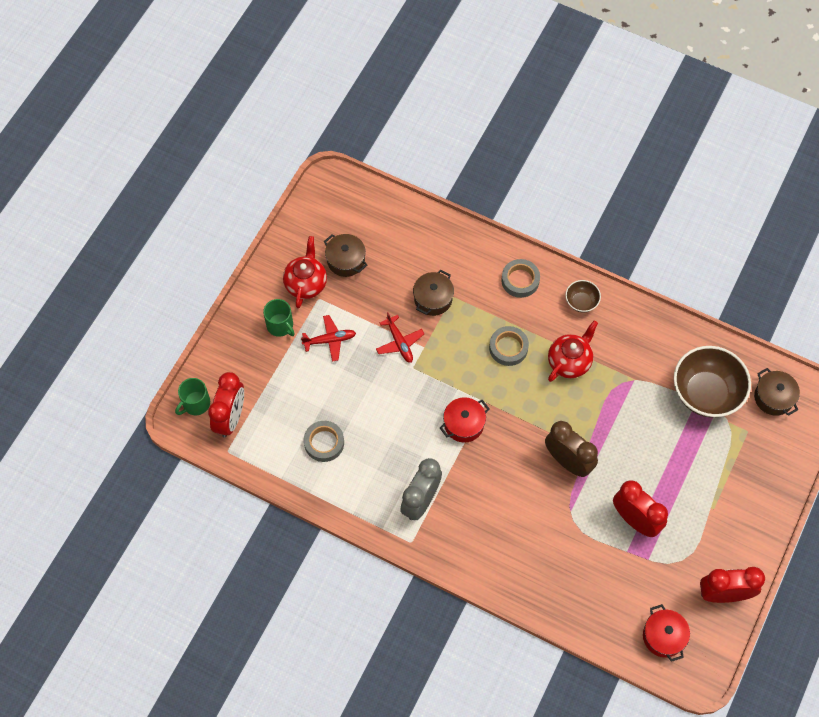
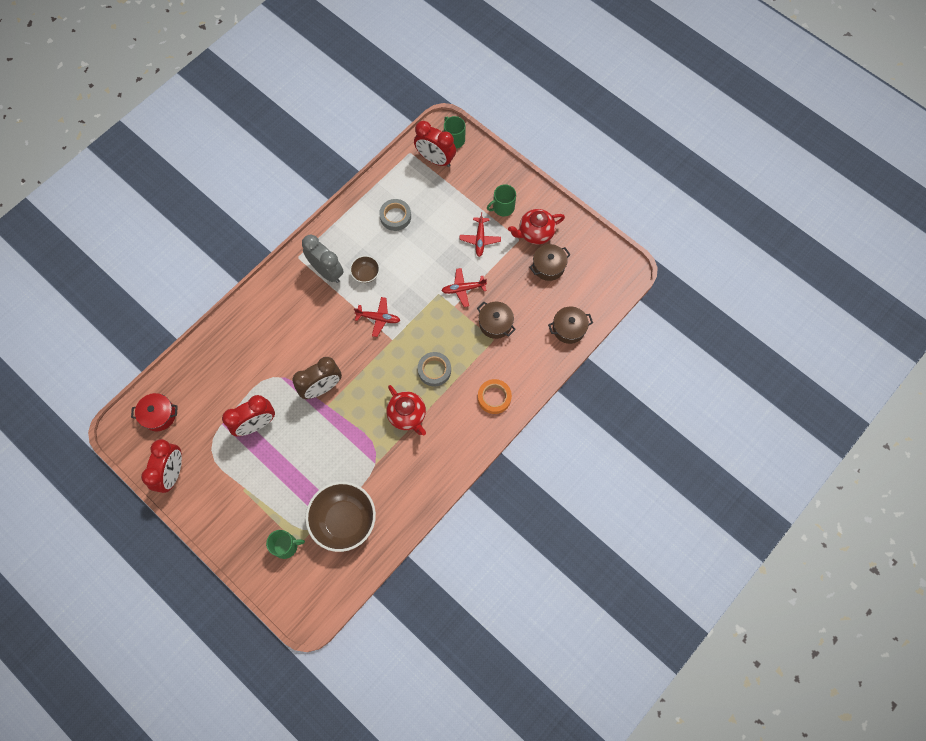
camera: 105 degrees right, 5 degrees up
(306, 283) = (535, 233): red teapot -> red teapot turned 135 degrees clockwise
(464, 424) = (378, 318): red pot -> red plane
(520, 280) = (494, 397): grey tape -> orange tape
(581, 302) = (460, 442): brown bowl -> brown bowl (366, 274)
(754, 443) = (286, 546): none -> green mug
(773, 398) = (321, 579): brown pot -> brown pot (569, 329)

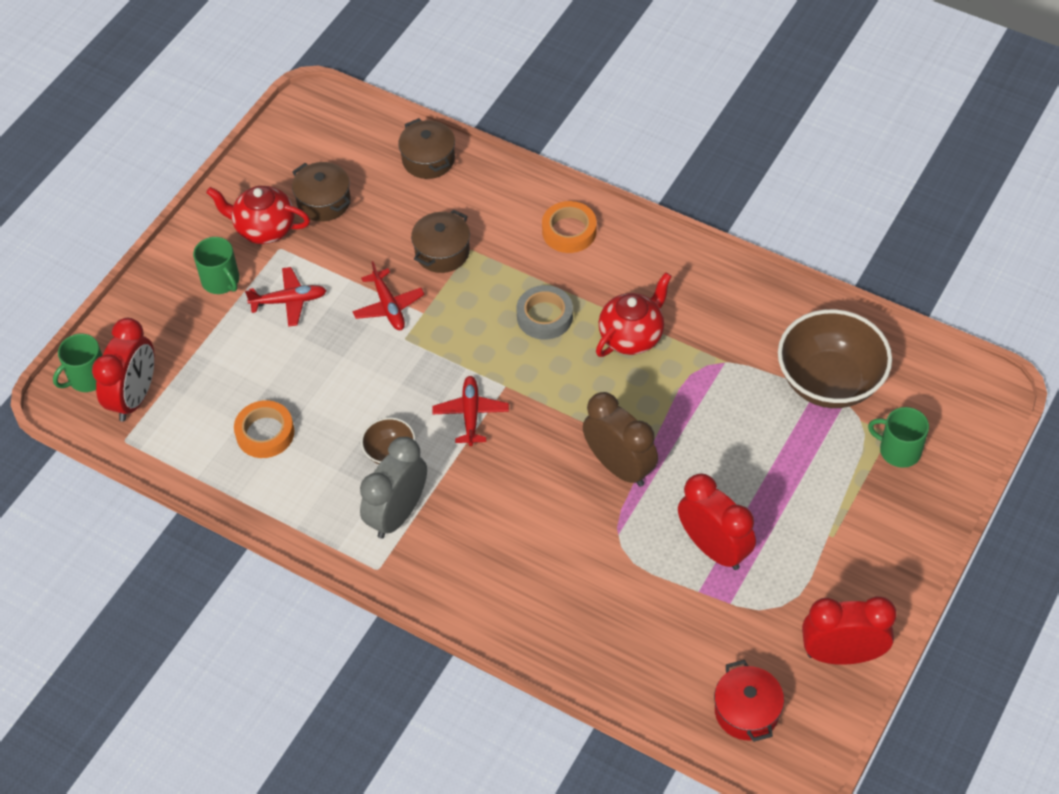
camera: 100 degrees left, 15 degrees down
(286, 546) = (899, 450): green mug -> green mug turned 45 degrees counterclockwise
(395, 217) = (265, 433): grey tape -> orange tape
(535, 233) = (264, 229): red teapot -> red teapot turned 135 degrees clockwise

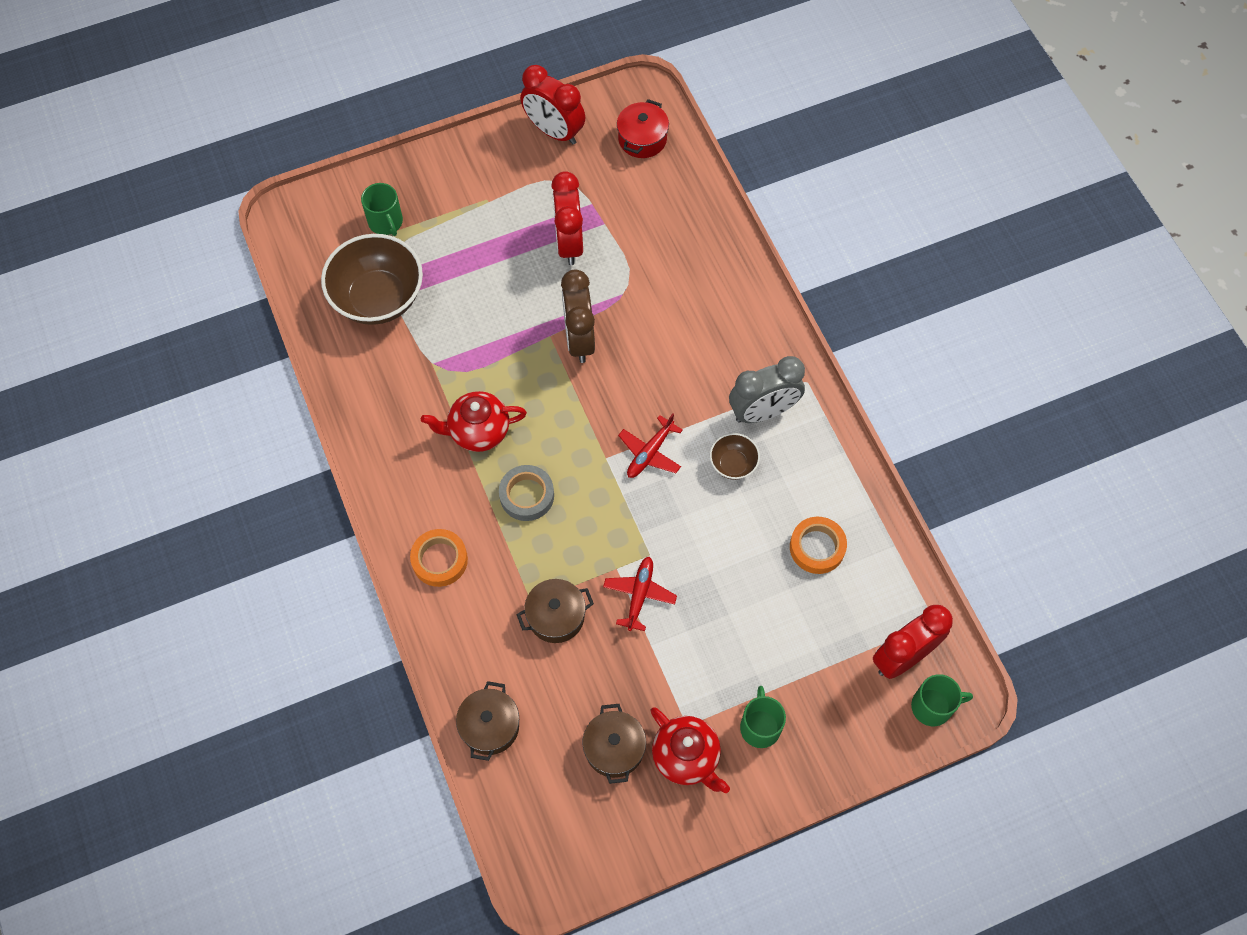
camera: 145 degrees left, 10 degrees up
(289, 301) = (716, 661): red plane -> none

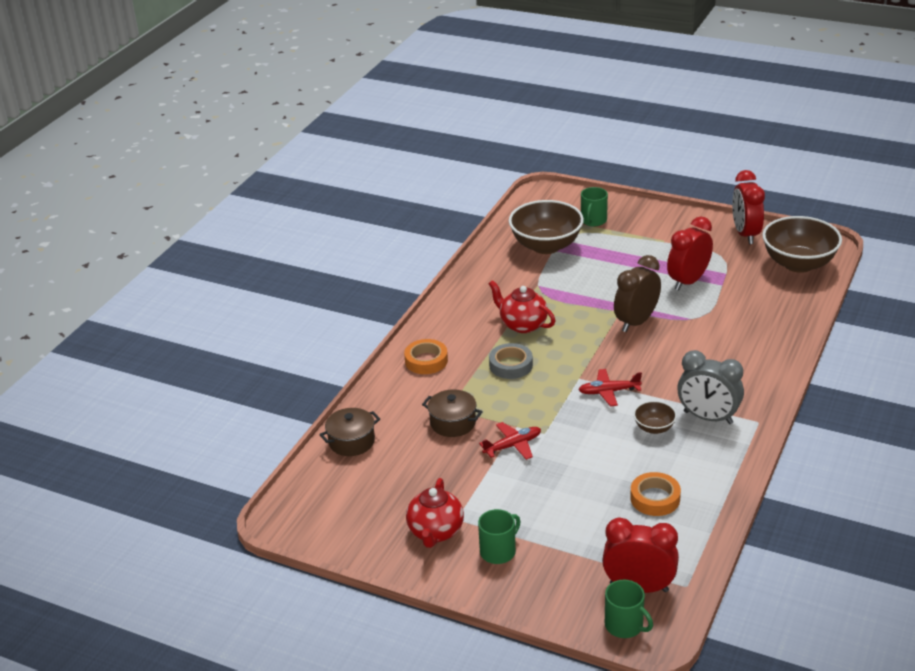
camera: 50 degrees right, 30 degrees down
(614, 748) = (401, 498): brown pot -> none
(642, 139) = (798, 264): red pot -> brown bowl

